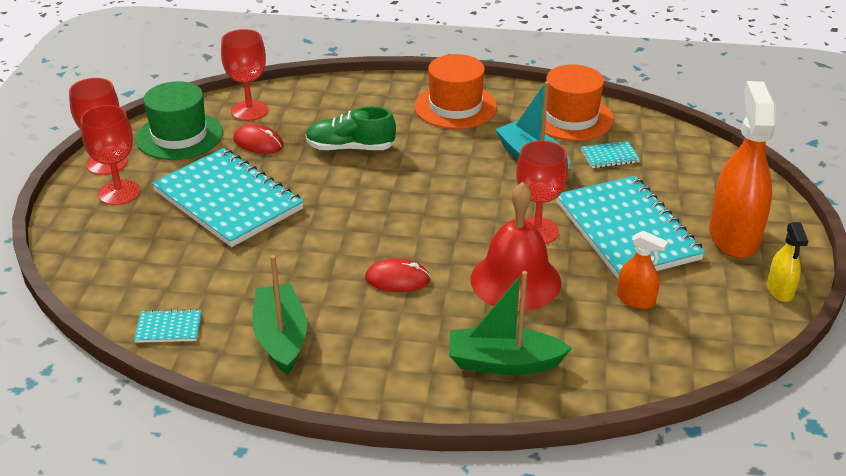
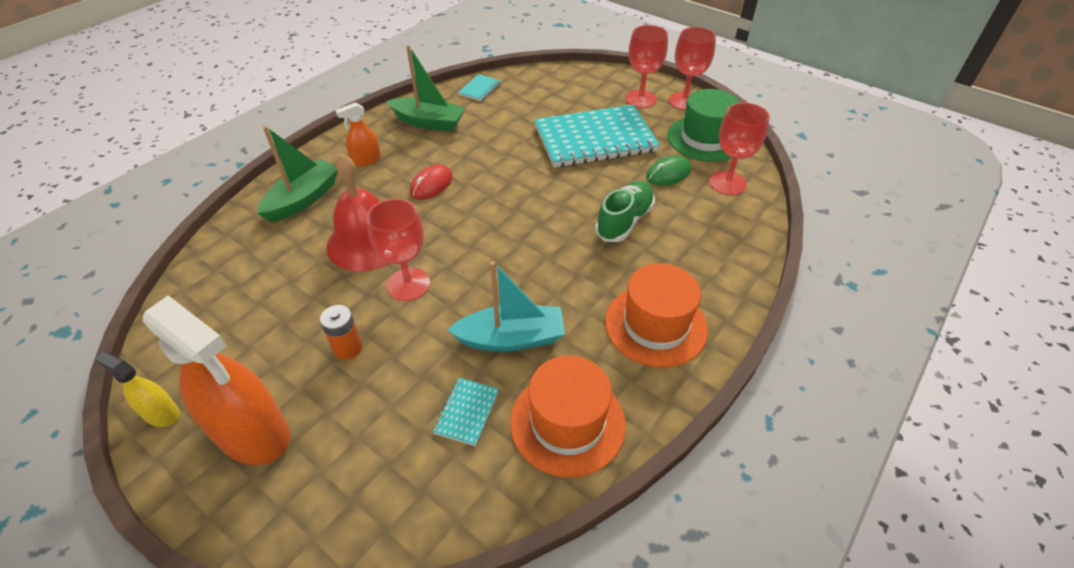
camera: 120 degrees right, 10 degrees up
(258, 142) = (668, 173): red mouse -> green mouse
(627, 230) = (348, 348): turquoise notebook -> orange battery
(636, 300) = (271, 300): orange spray bottle -> orange spray bottle (366, 160)

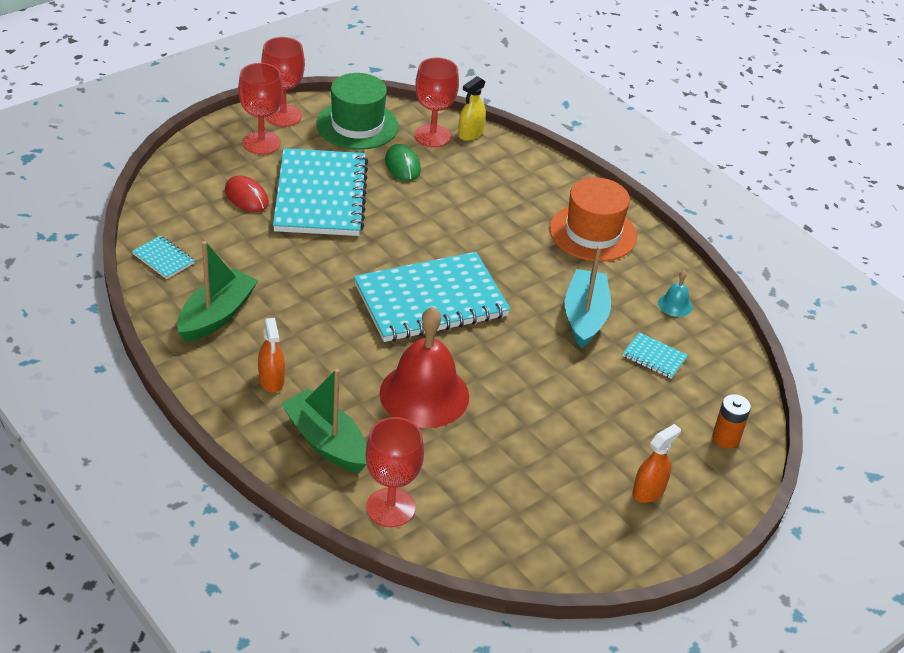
camera: 80 degrees left, 5 degrees down
(161, 413) = (614, 557): yellow spray bottle -> yellow spray bottle (470, 134)
(253, 433) = (648, 491): orange spray bottle -> orange spray bottle, size x0.48
(348, 348) = (568, 422): orange battery -> orange battery (726, 438)
(408, 284) = (498, 371): red goblet -> red goblet (390, 507)
(431, 185) = (346, 332): red mouse -> red mouse (246, 197)
(490, 224) = (431, 300): none -> turquoise notebook
(567, 422) = (675, 304): orange hat -> turquoise bell
(624, 221) = (461, 213): green shoe -> none

